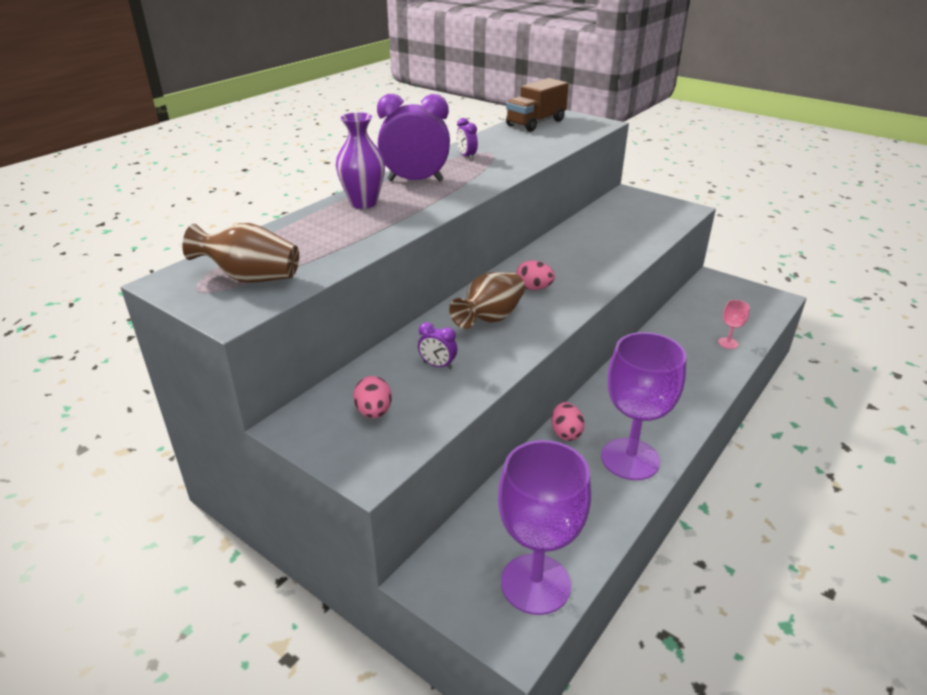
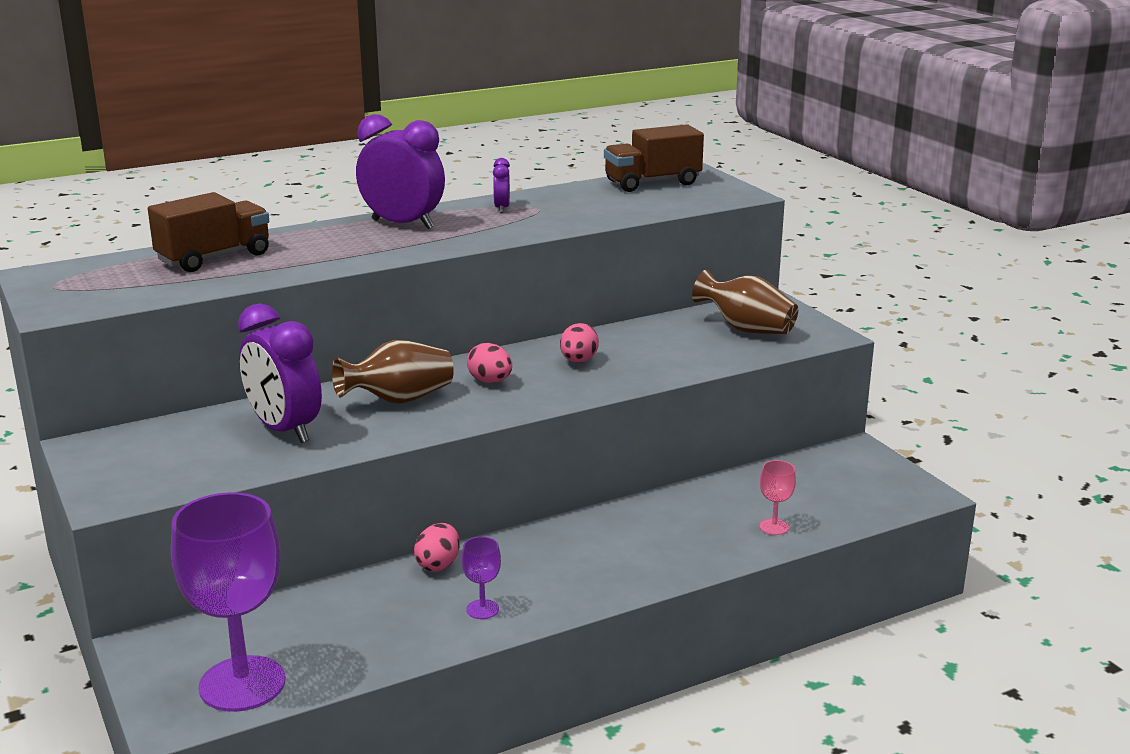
camera: 25 degrees right, 10 degrees down
(251, 278) = (110, 285): brown vase -> brown vase (746, 329)
(308, 235) = (214, 258): none -> brown truck
(363, 203) = (313, 237): purple vase -> none
(374, 412) = (171, 454): pink egg -> pink egg (578, 361)
(437, 365) = (284, 430): purple clock -> purple clock, size x2.16
(630, 459) = (482, 609): purple goblet -> purple goblet, size x0.42

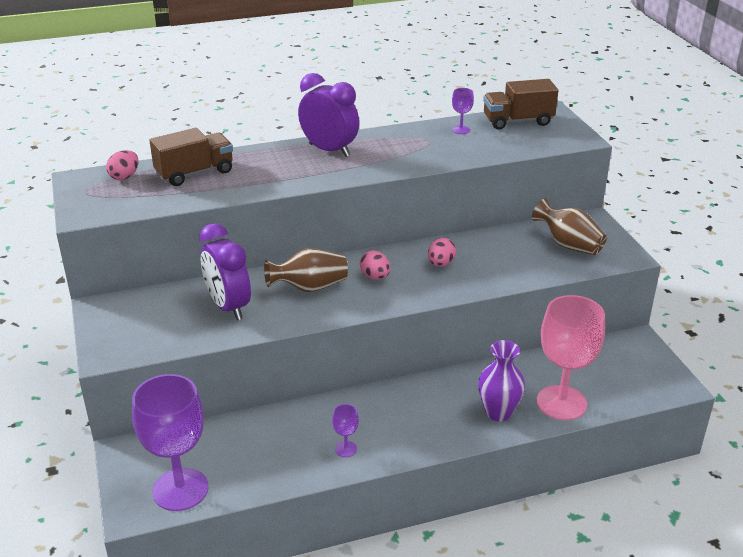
camera: 10 degrees right, 10 degrees up
(438, 565) = (324, 408): pink egg -> pink egg (124, 177)
(502, 208) = (402, 139): purple clock -> none
(578, 195) = (461, 130): none -> purple goblet
(690, 546) = (498, 412): none -> purple vase
(774, 527) = (561, 403): pink goblet -> pink goblet, size x2.40

